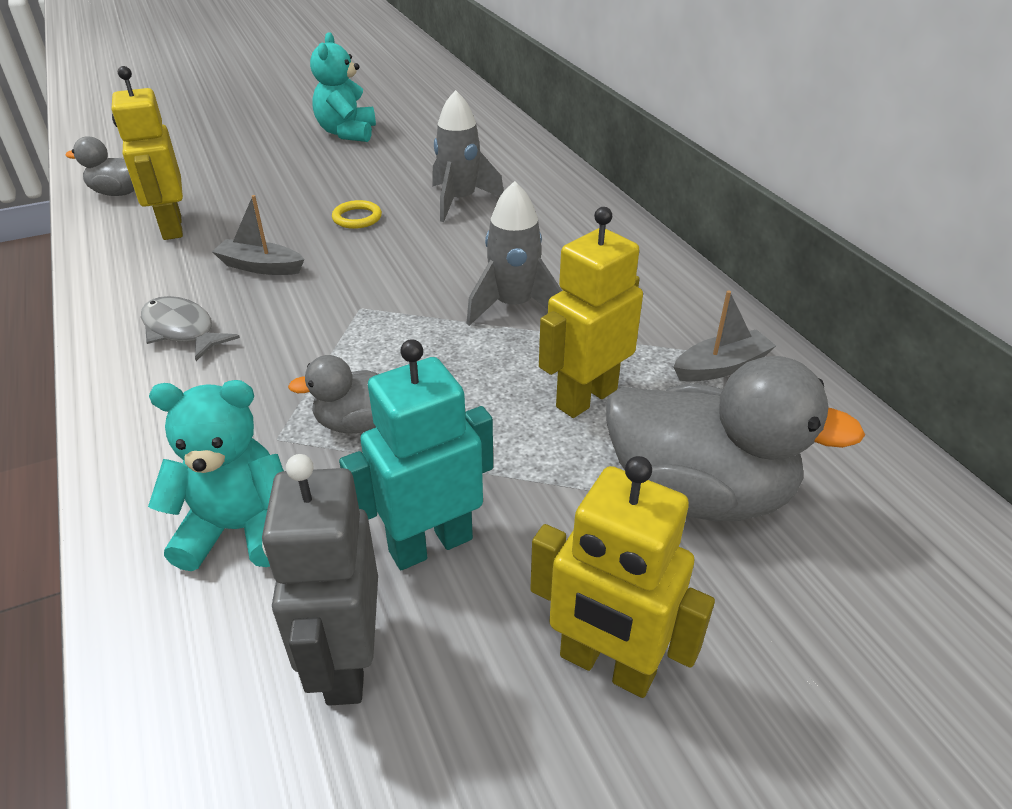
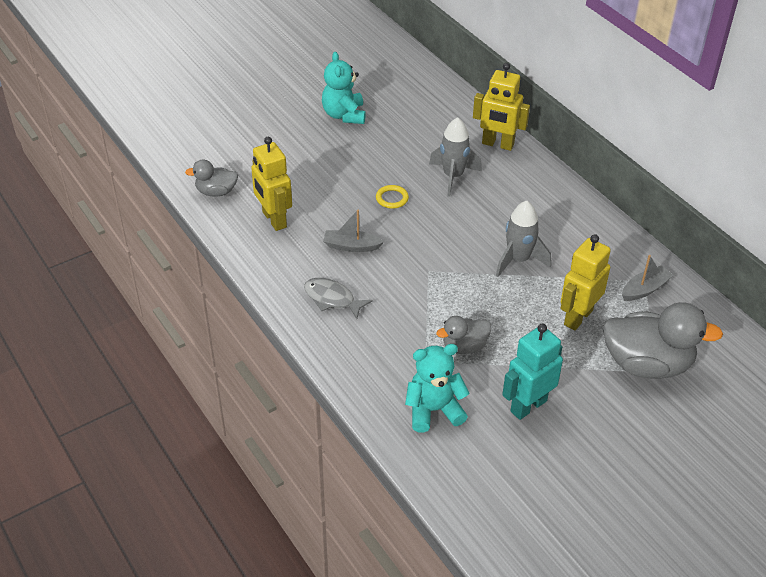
camera: 10 degrees left, 5 degrees up
(346, 662) = (513, 461): grey robot -> none
(607, 665) = (624, 448): yellow robot -> yellow robot (497, 144)

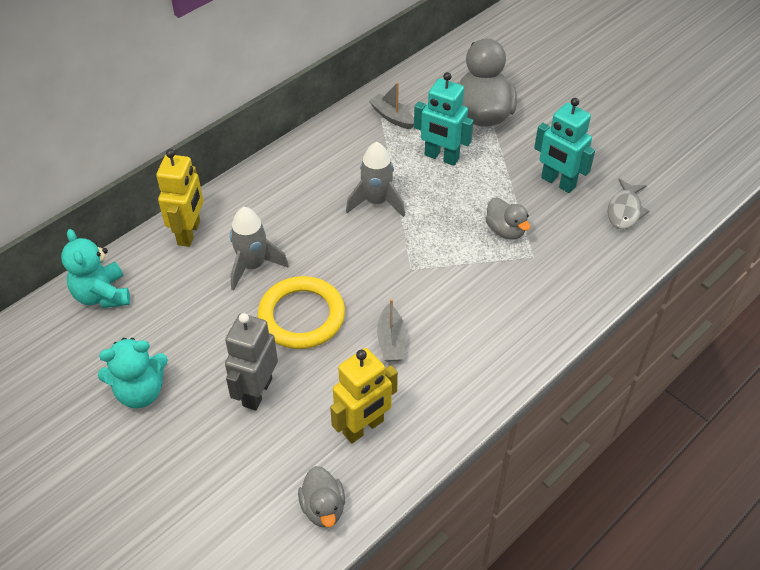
camera: 100 degrees left, 5 degrees up
(325, 169) = (257, 392): none -> grey robot
(332, 299) = (477, 344): grey fish -> grey fish (624, 210)
(392, 198) = (301, 316): yellow ring -> yellow ring, size x2.23
(433, 410) = (590, 243): turquoise teddy bear -> turquoise teddy bear (102, 295)
(578, 317) = (441, 157): yellow robot -> turquoise robot

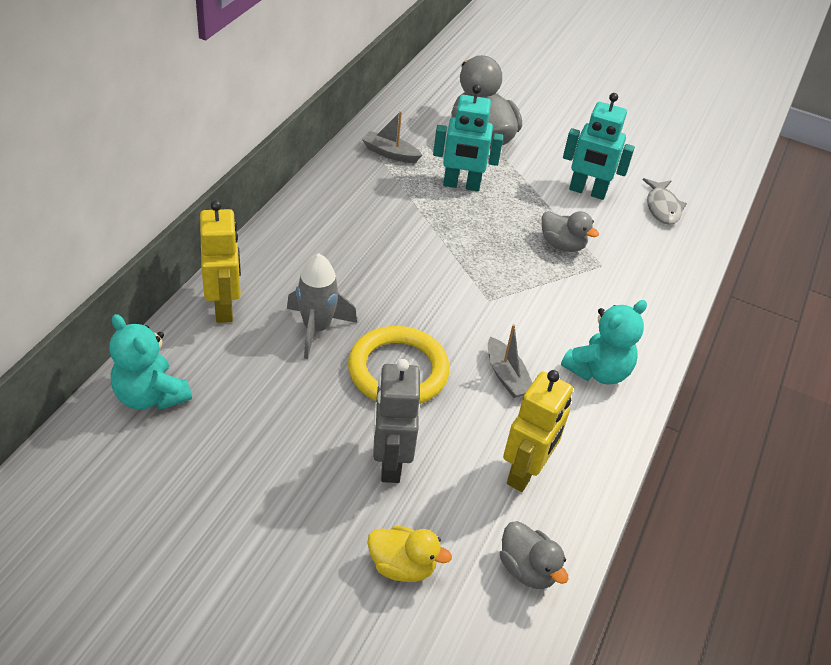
camera: 25 degrees left, 5 degrees down
(140, 392) = (252, 495): turquoise teddy bear -> turquoise teddy bear (598, 371)
(225, 478) = (402, 566): none -> yellow duck
(376, 202) = (418, 239): grey rocket -> none

